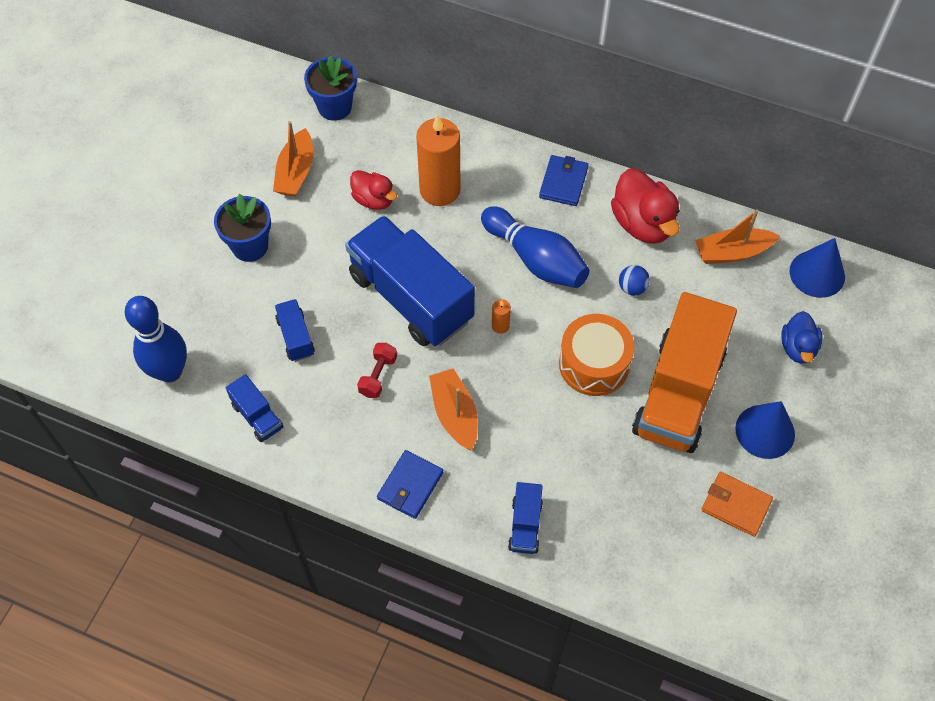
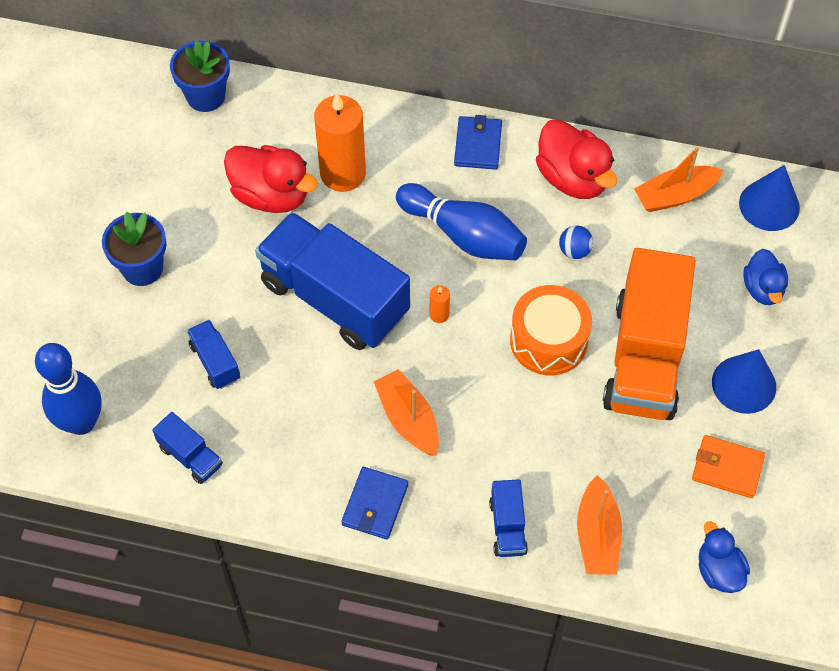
camera: 10 degrees left, 0 degrees up
(296, 172) = (177, 176): orange boat -> orange boat (597, 535)
(374, 200) = (271, 195): red duck -> red duck, size x1.62
(378, 376) = (315, 390): red dumbbell -> none
(711, 598) = (718, 570): none -> blue duck

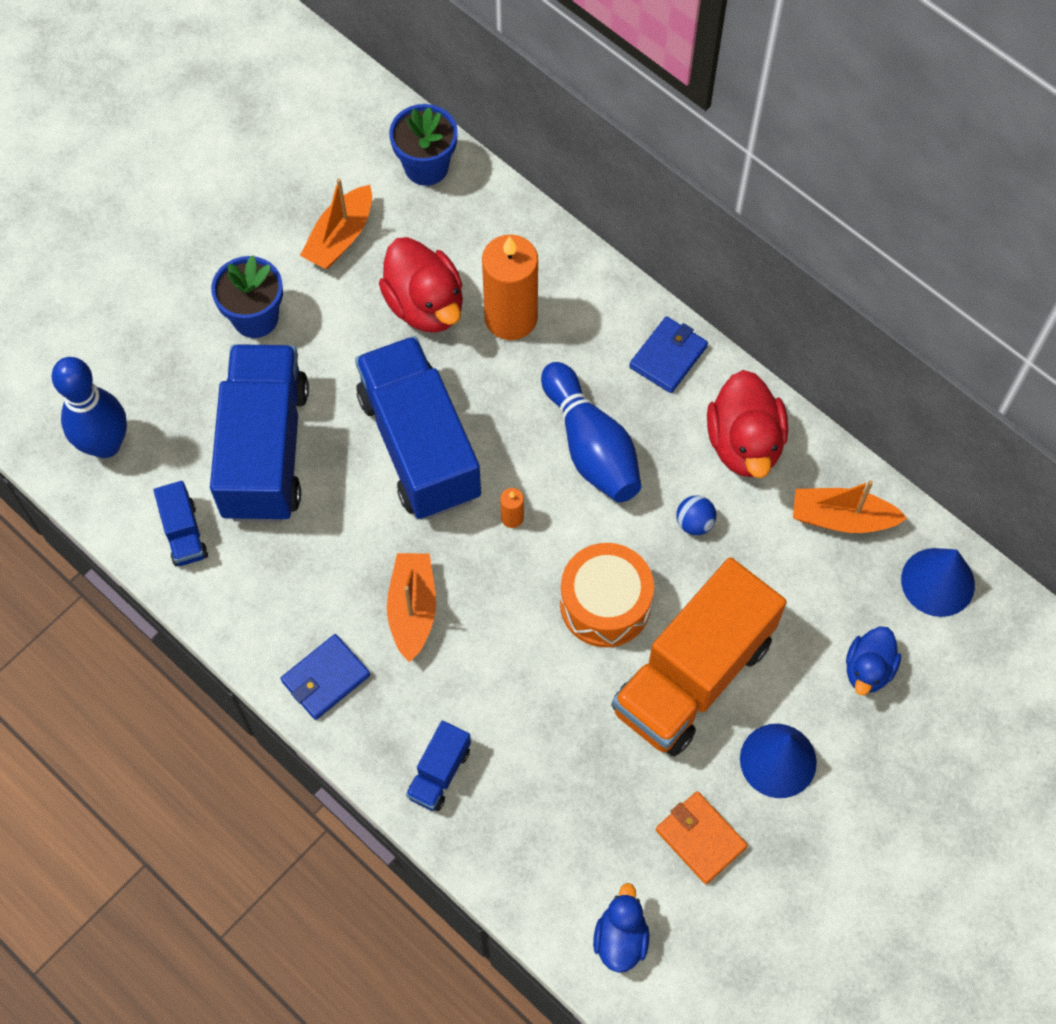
camera: 30 degrees right, 5 degrees up
(215, 362) = (265, 450): blue truck -> blue truck, size x2.29
(597, 535) = (522, 832): orange boat -> orange boat (340, 237)

